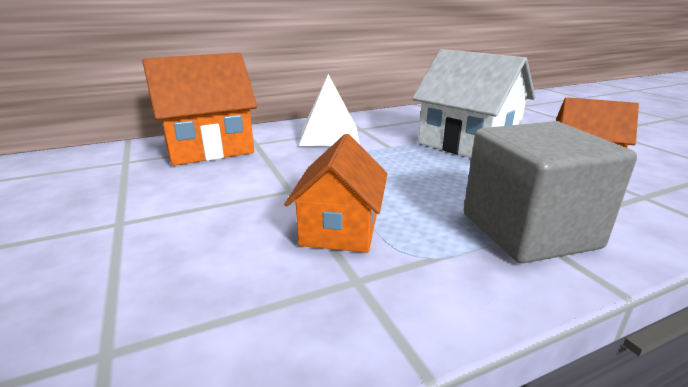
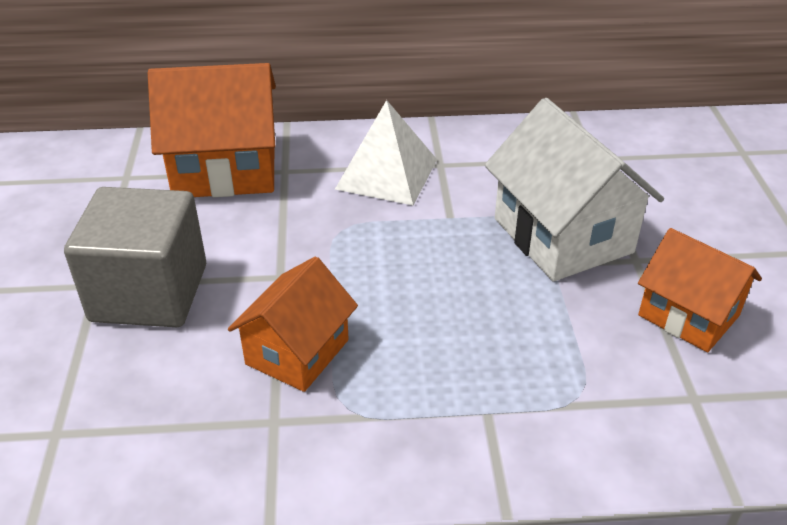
camera: 20 degrees right, 15 degrees up
(528, 231) = (491, 411): grey cube -> grey cube (149, 293)

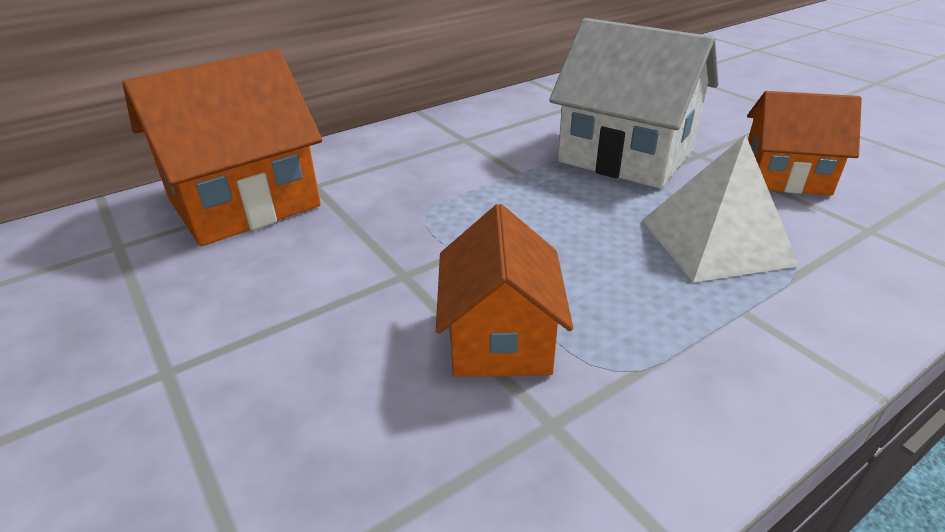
camera: 30 degrees left, 5 degrees down
(149, 293) = (253, 351): grey cube -> none
(387, 174) = (423, 158): white pyramid -> white pyramid (716, 241)

